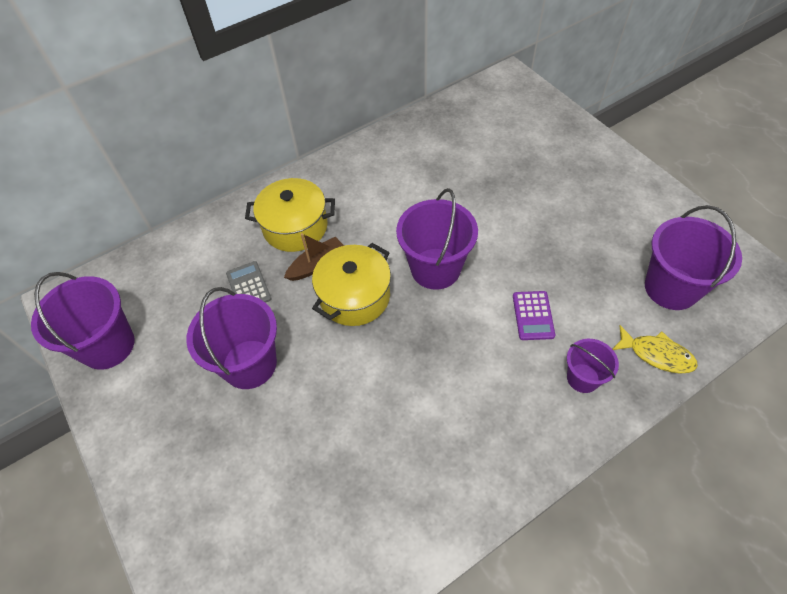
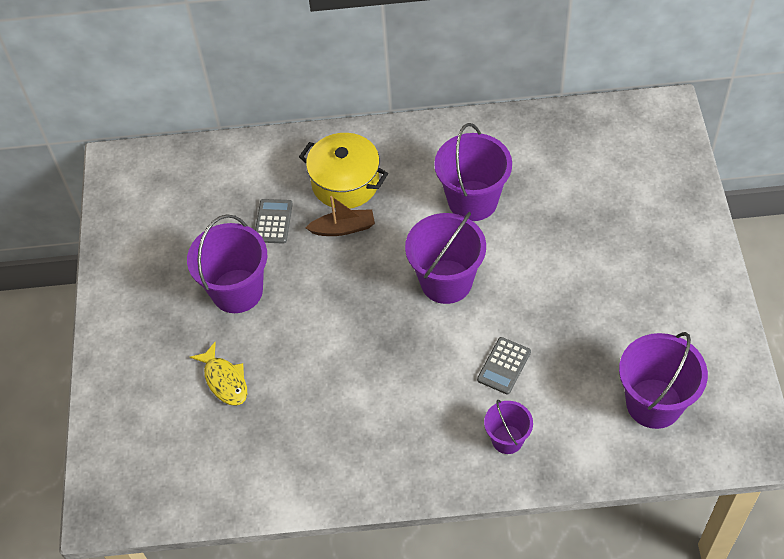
camera: 30 degrees right, 0 degrees up
(108, 345) = (134, 221): purple bucket -> purple bucket (472, 201)
(354, 296) = (358, 274): yellow pot -> none
(533, 315) = (504, 366): purple calculator -> grey calculator
(656, 354) = (589, 453): yellow fish -> yellow fish (224, 380)

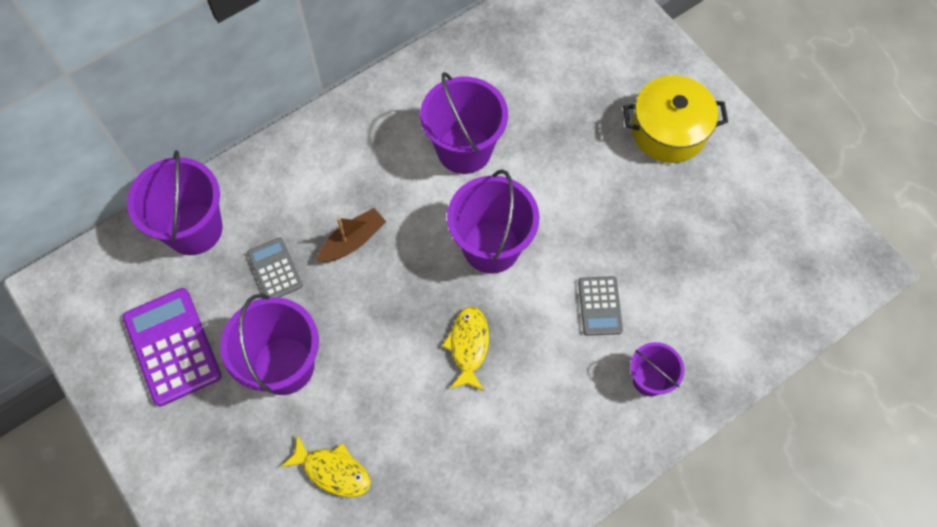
camera: 35 degrees left, 10 degrees up
(168, 240) = (172, 346): none -> purple calculator
(345, 183) = (324, 191): yellow pot -> yellow pot (668, 131)
(380, 344) = (468, 346): none -> yellow fish
(654, 403) = (755, 271): purple bucket -> purple bucket (194, 229)

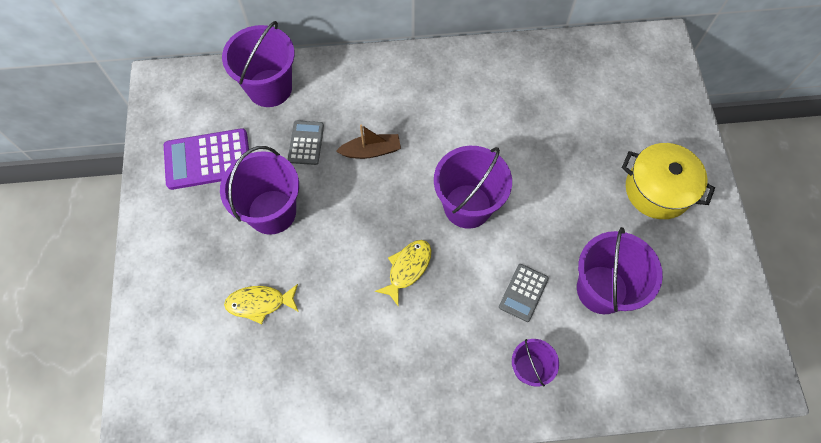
camera: 30 degrees right, 0 degrees up
(172, 346) = (208, 159): purple calculator -> purple calculator turned 105 degrees counterclockwise
(333, 471) = (259, 303): yellow fish -> yellow fish turned 120 degrees clockwise
(464, 149) = (490, 126): purple bucket -> purple bucket (602, 289)

